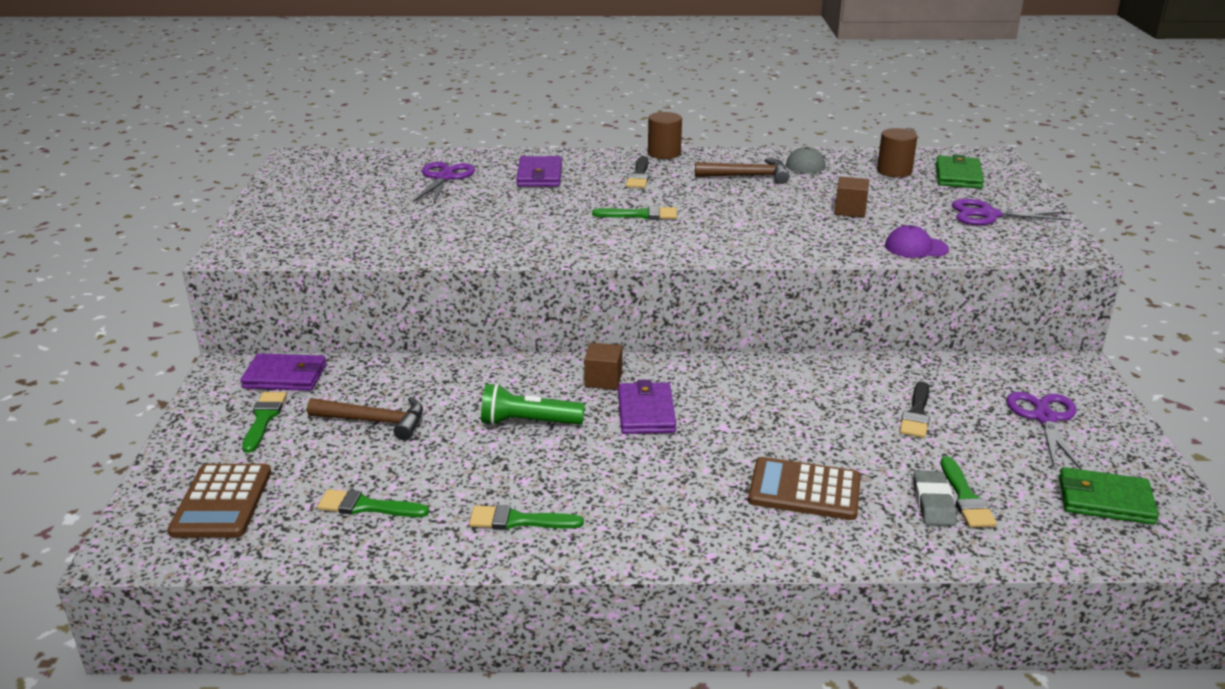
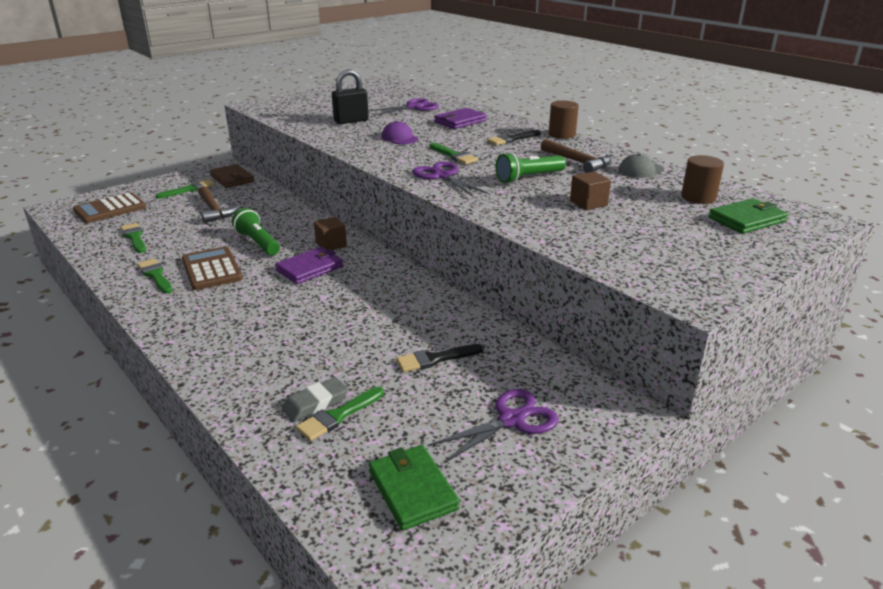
camera: 50 degrees right, 0 degrees up
(285, 376) = (232, 179): purple wallet -> brown wallet
(426, 222) = (351, 121): none -> black padlock
(755, 208) = (528, 178): none -> green flashlight
(804, 490) = (277, 348): brown calculator -> brown calculator (211, 269)
(916, 247) = (567, 240): purple cap -> purple cap (399, 138)
(989, 215) = (692, 249): purple scissors -> purple scissors (443, 176)

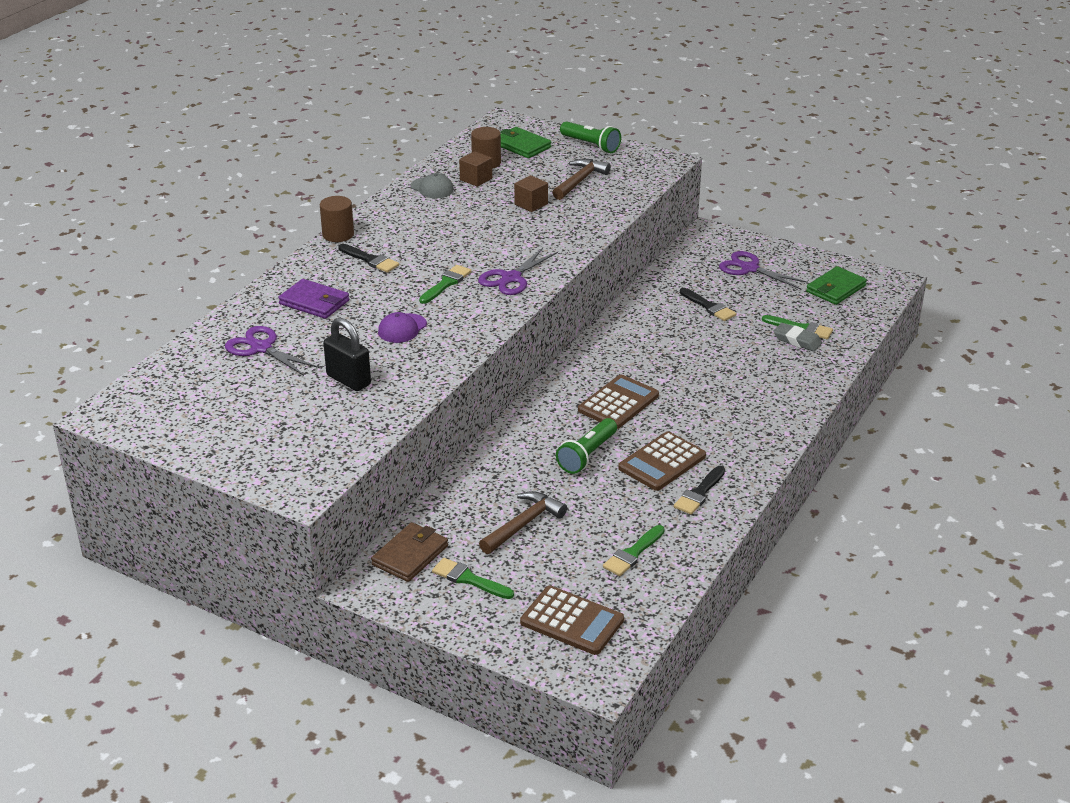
camera: 110 degrees left, 5 degrees up
(155, 275) = (699, 493): green brush -> black brush
(310, 268) = (618, 403): purple wallet -> brown calculator
(331, 245) = (560, 406): brown cube -> brown cube (476, 179)
(528, 178) = (487, 236): green flashlight -> green flashlight (591, 145)
(577, 162) = (427, 218): brown hammer -> brown hammer (579, 181)

